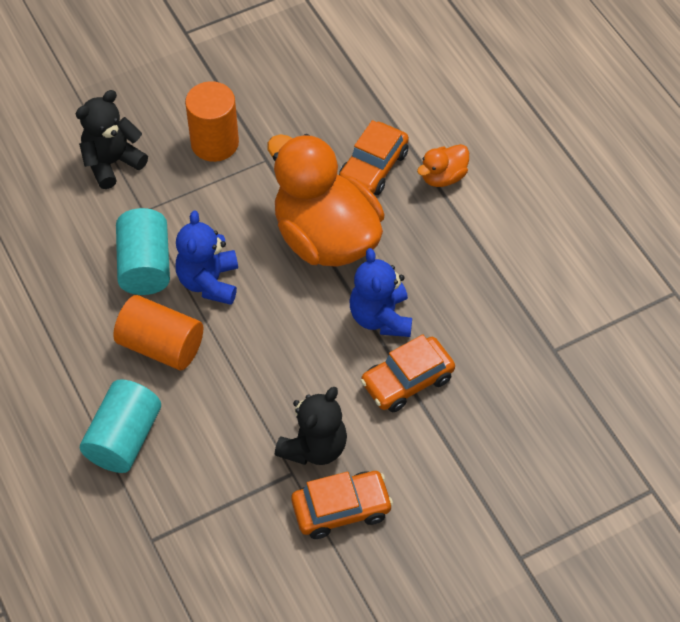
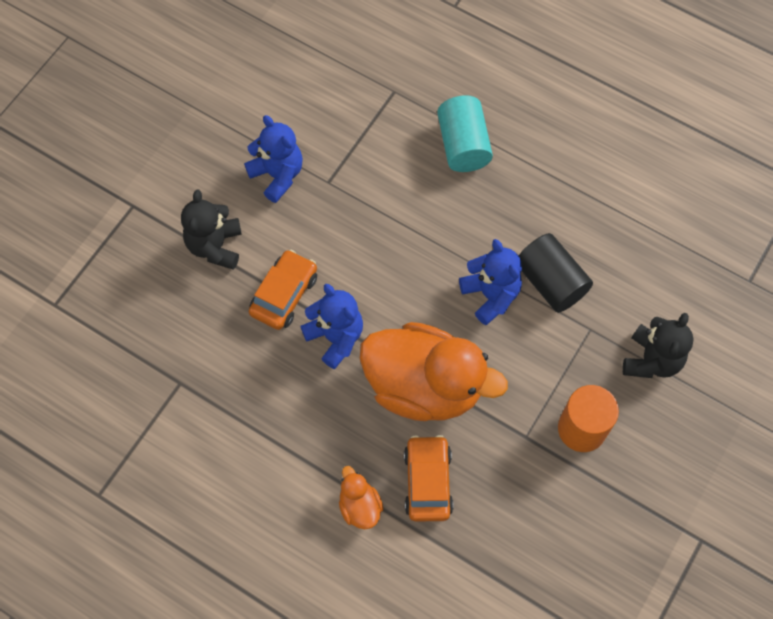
camera: 150 degrees right, 10 degrees up
(145, 265) = (551, 282): turquoise cylinder -> black cylinder
(161, 345) = (488, 224): orange cylinder -> none
(314, 447) = (324, 208): black teddy bear -> black teddy bear (215, 246)
(341, 509) = (277, 175): orange car -> blue teddy bear
(443, 177) = (360, 506): orange duck -> orange duck turned 45 degrees counterclockwise

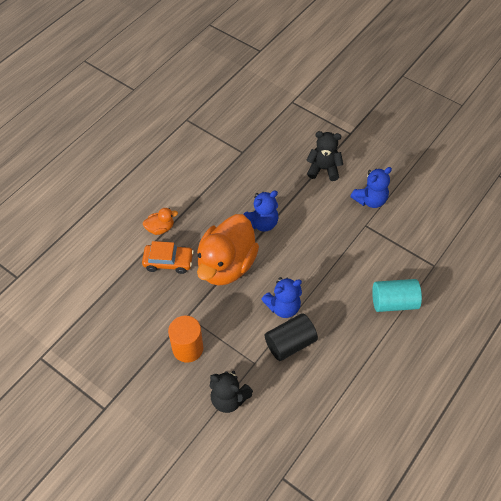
camera: 95 degrees right, 10 degrees down
(284, 295) = (291, 200): orange car -> none

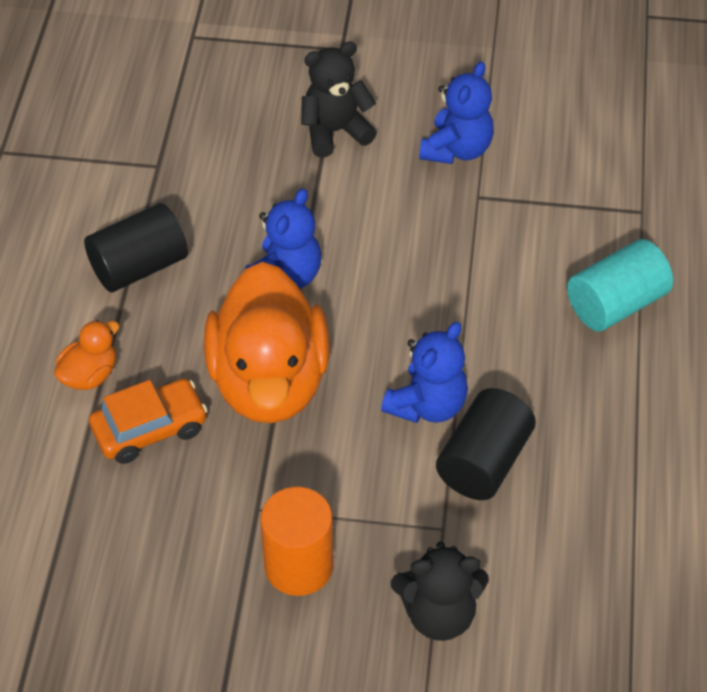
camera: 30 degrees left, 5 degrees down
(207, 192) = (139, 266): none -> black cylinder

